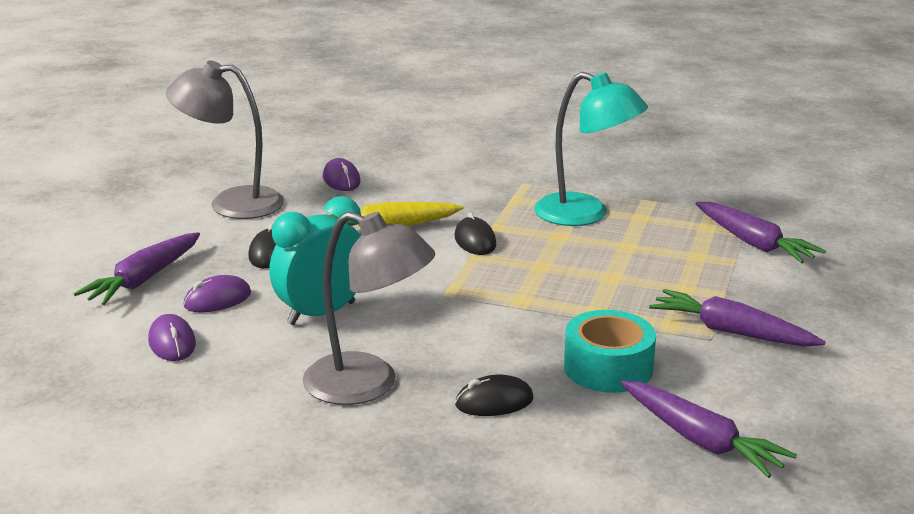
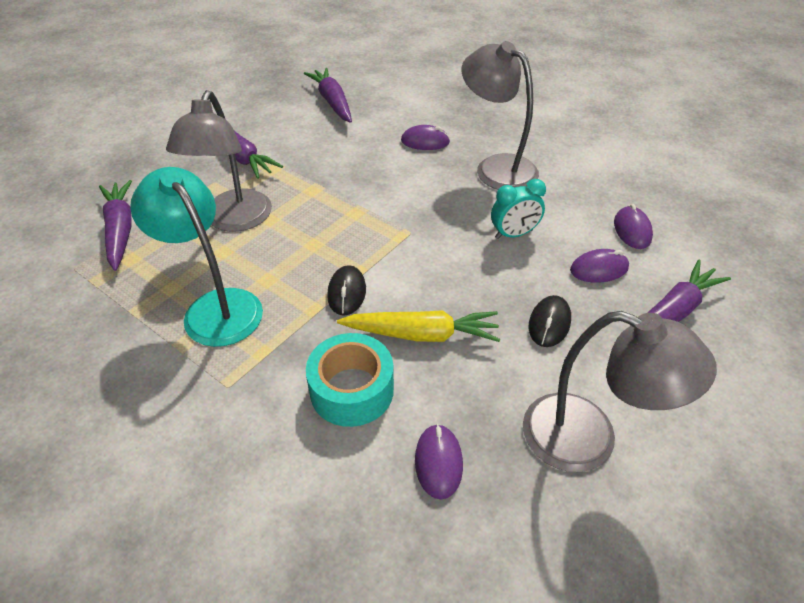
camera: 160 degrees left, 20 degrees up
(321, 313) = (514, 234): turquoise clock -> turquoise clock, size x0.65
(494, 402) = (425, 142): black mouse -> purple mouse
(608, 368) = (342, 148): turquoise tape -> turquoise tape (352, 390)
(649, 270) = (234, 220): none -> grey lamp

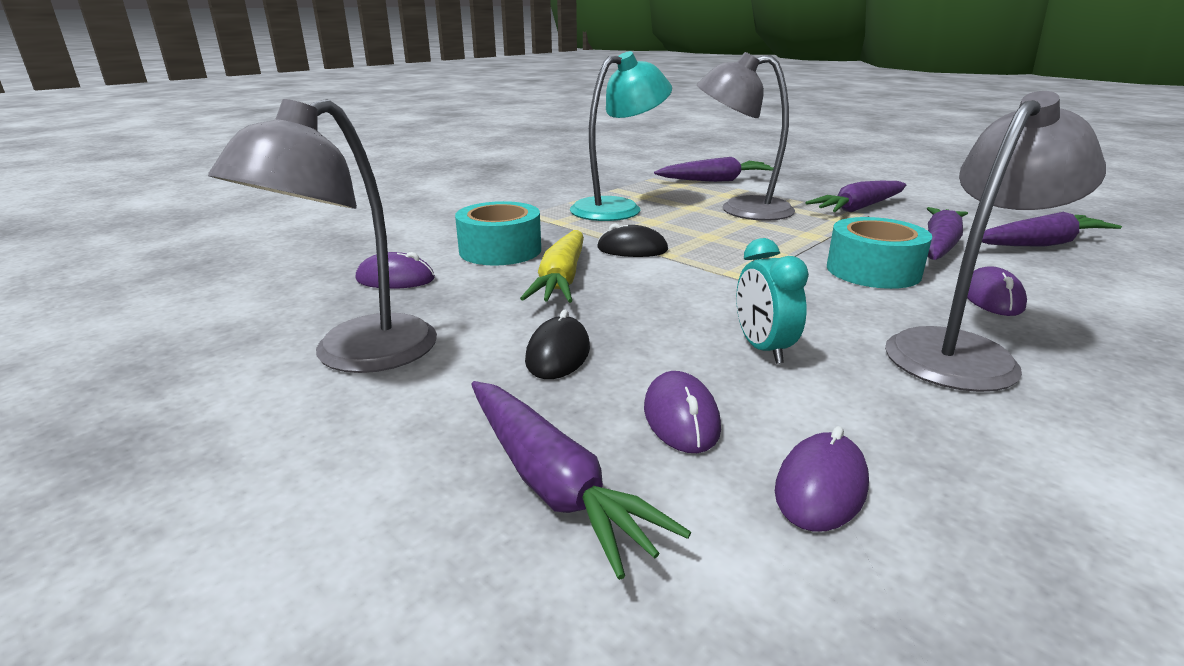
camera: 95 degrees right, 20 degrees down
(334, 139) = (939, 245): none -> purple carrot
(386, 174) = (873, 271): none -> turquoise tape
(549, 323) = (558, 354): black mouse -> black mouse turned 75 degrees clockwise
(632, 230) = (821, 487): purple mouse -> purple mouse turned 60 degrees counterclockwise

